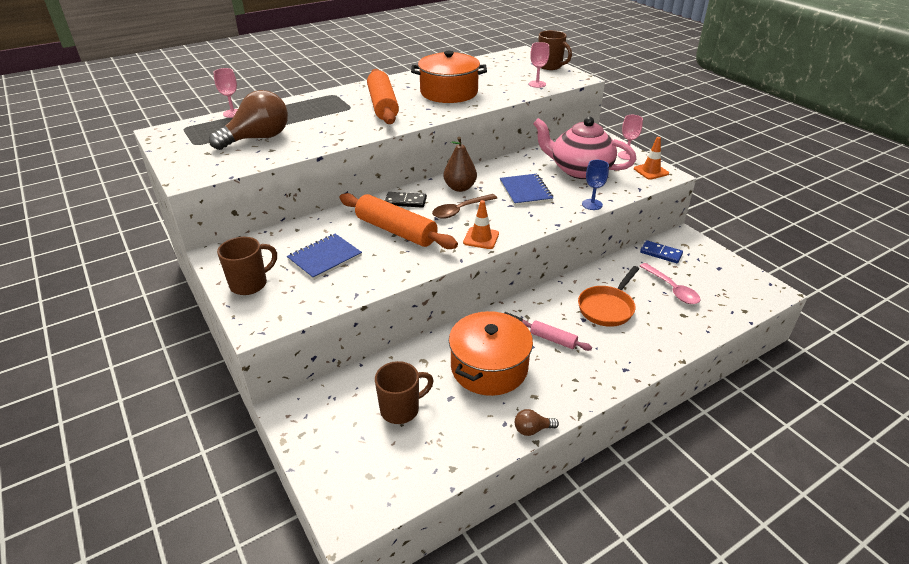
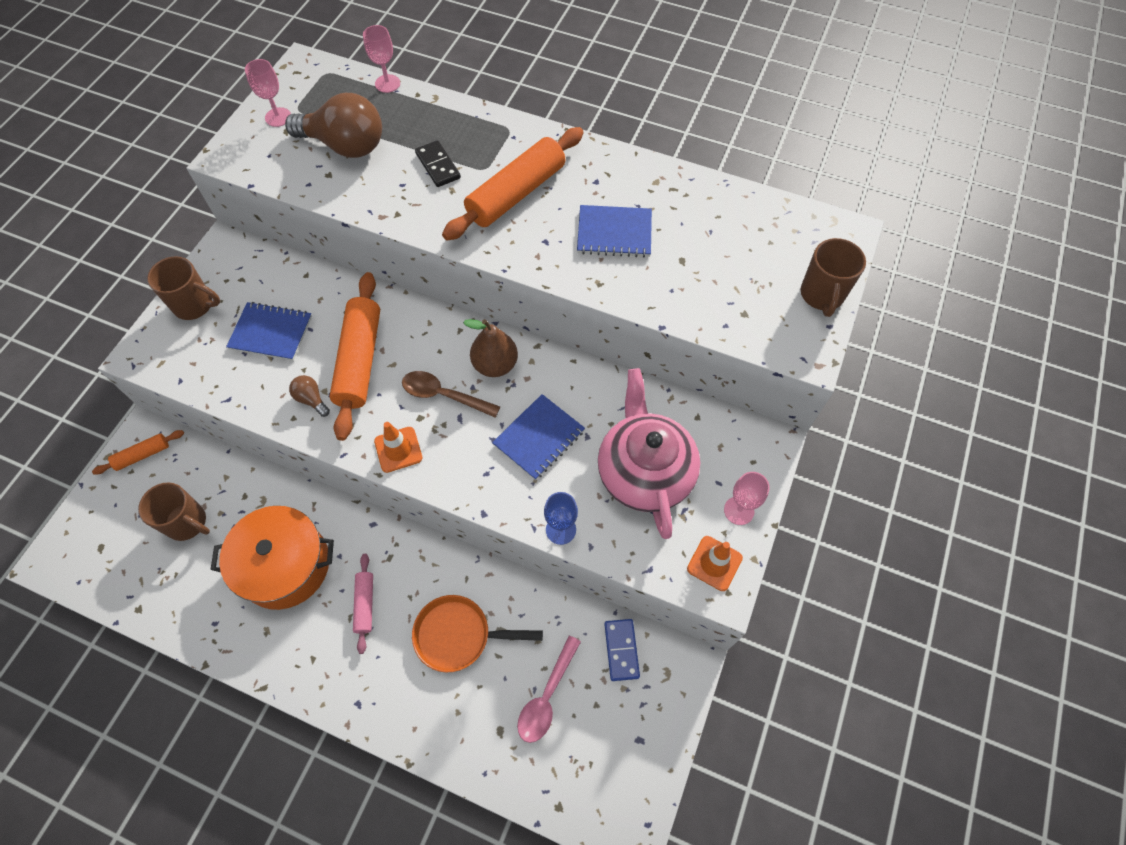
camera: 55 degrees right, 25 degrees up
(308, 416) = (142, 455): none -> orange rolling pin
(405, 201) = (425, 331): black domino -> black domino (438, 166)
(449, 92) = (614, 233): orange pot -> blue notebook
(532, 429) = (219, 653): brown light bulb -> brown light bulb (311, 399)
(537, 84) = (734, 314): pink goblet -> pink goblet (278, 117)

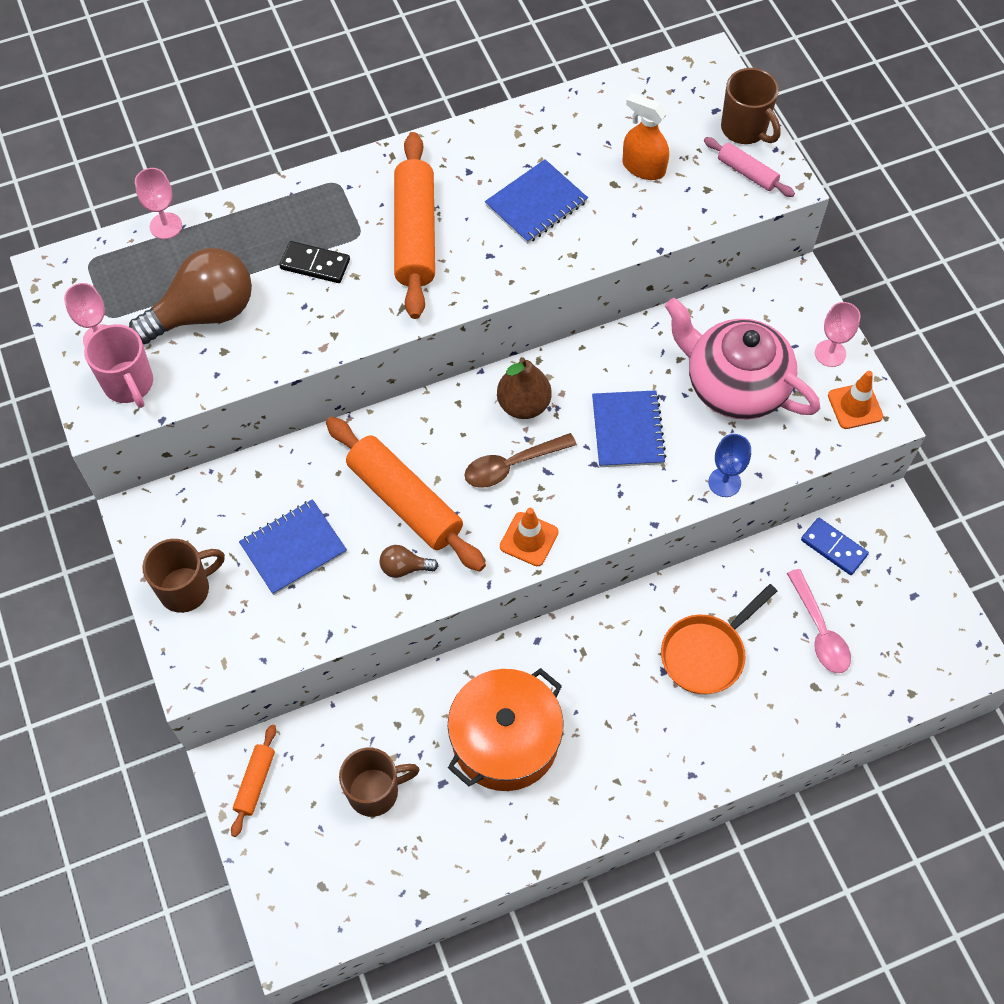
camera: 45 degrees left, 0 degrees up
(260, 153) = (129, 384): none -> pink mug
(365, 604) = (607, 703): pink rolling pin -> pink rolling pin (747, 173)
(715, 265) = (643, 167): none -> orange spray bottle

